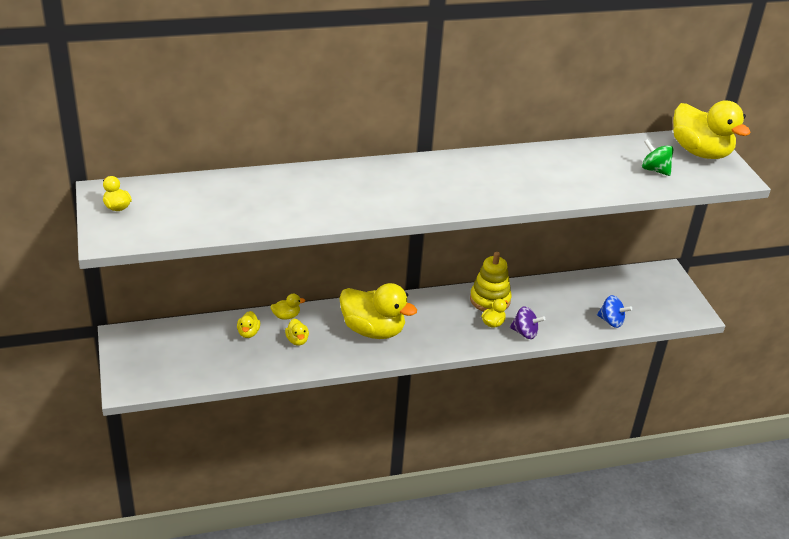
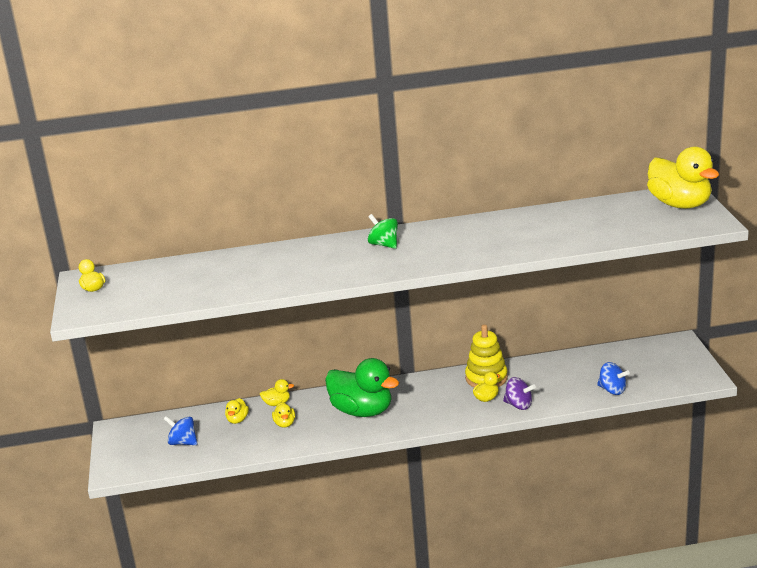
camera: 10 degrees right, 10 degrees down
(195, 356) = (183, 442): none -> blue spinning top
(373, 330) = (362, 411): yellow duck -> green duck
(654, 170) = (628, 223): green spinning top -> green spinning top (384, 245)

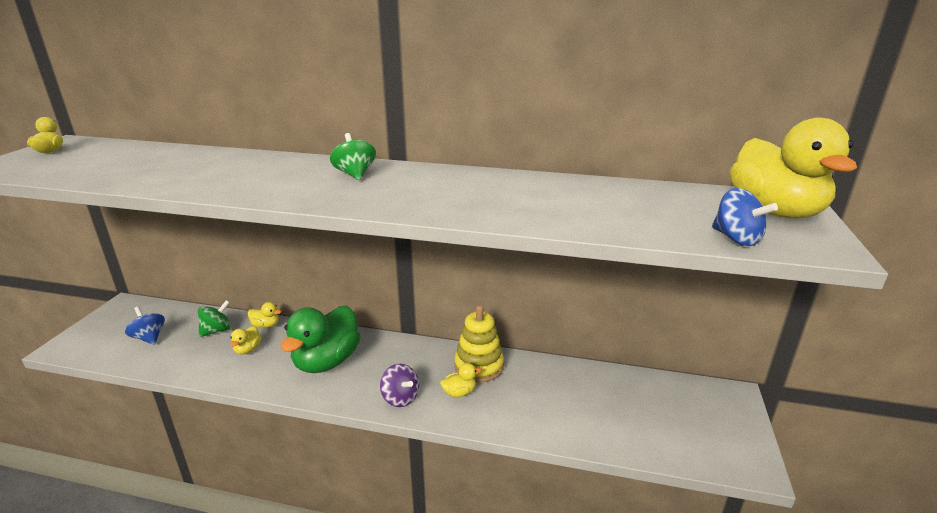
camera: 20 degrees right, 0 degrees up
(237, 420) = (217, 330): yellow duck -> green spinning top
(362, 411) = (327, 361): green duck -> green duck turned 60 degrees clockwise
(519, 405) = (487, 415): purple spinning top -> purple spinning top (400, 398)
(612, 390) = (613, 436): blue spinning top -> blue spinning top (736, 239)

